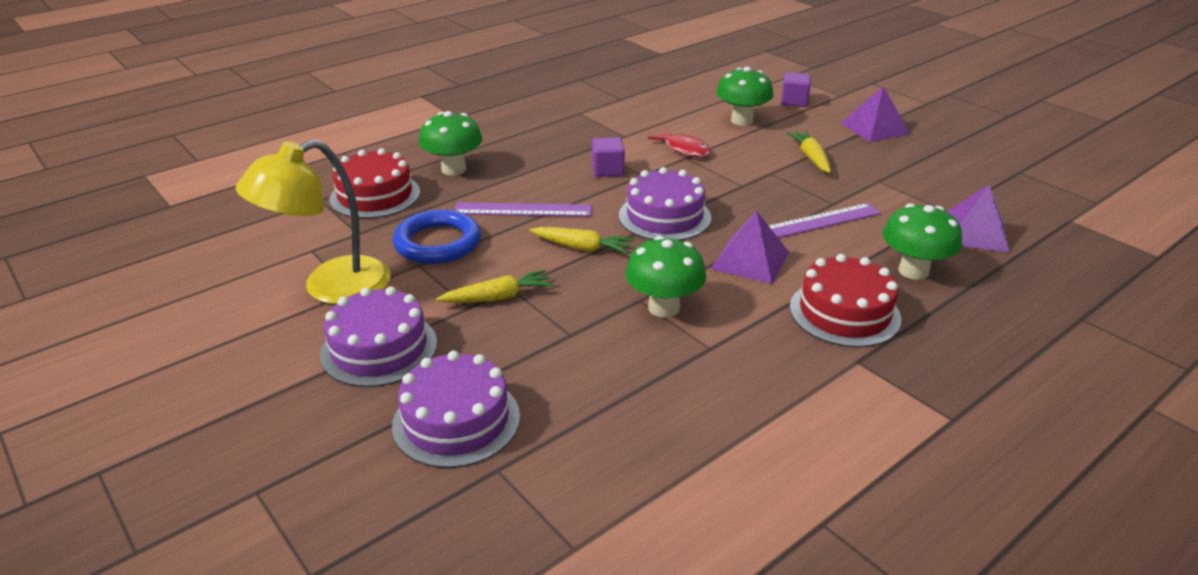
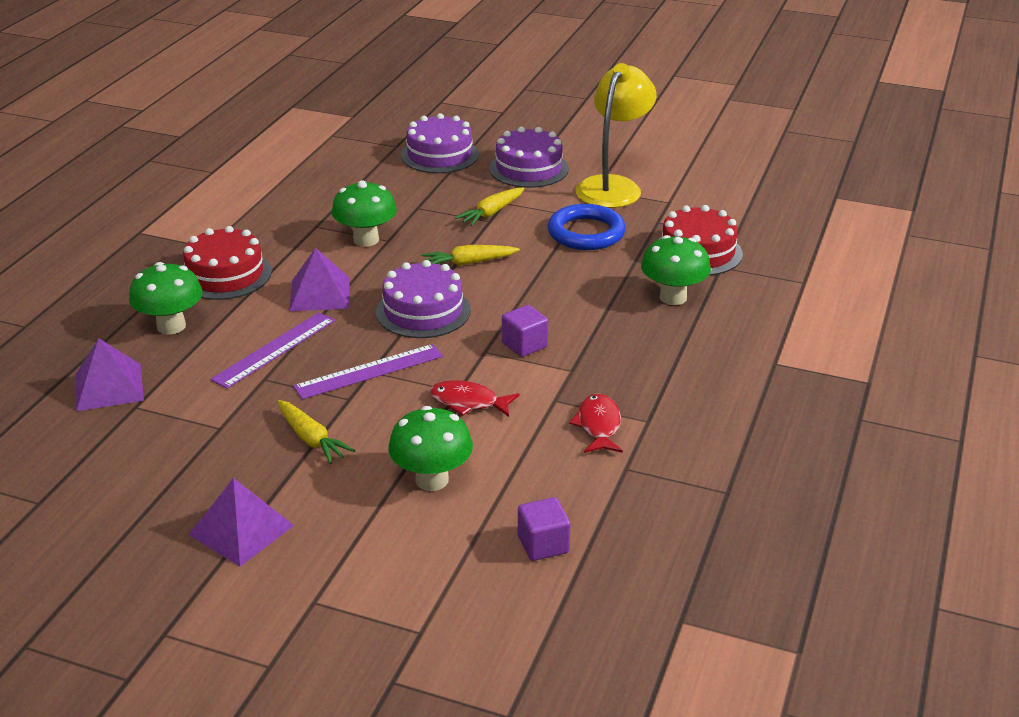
camera: 150 degrees right, 0 degrees up
(523, 210) = (555, 279): purple ruler -> purple ruler (369, 371)
(612, 118) = (598, 425): none -> red fish
(794, 101) = (380, 554): purple cube -> purple cube (543, 544)

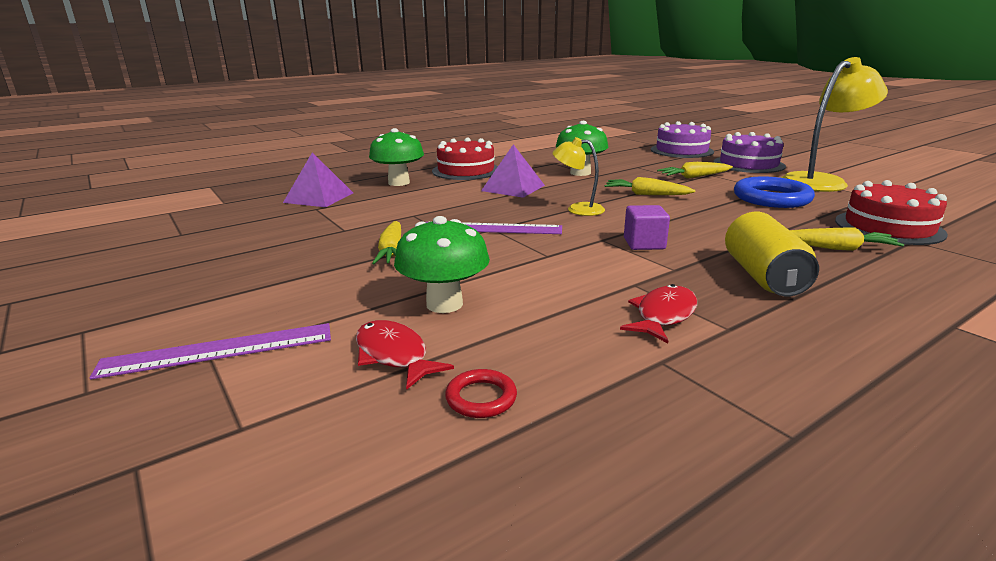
camera: 35 degrees right, 10 degrees down
(241, 530) = (254, 286): purple pyramid -> none
(274, 349) = (443, 204): purple ruler -> purple ruler (218, 350)
(423, 311) = (577, 209): purple cake -> yellow lamp
(468, 402) = (548, 264): red fish -> red fish (394, 355)
(543, 544) = (481, 398): purple cube -> red ring
(639, 354) = (763, 276): none -> yellow can
(673, 297) = (837, 248): green mushroom -> yellow carrot

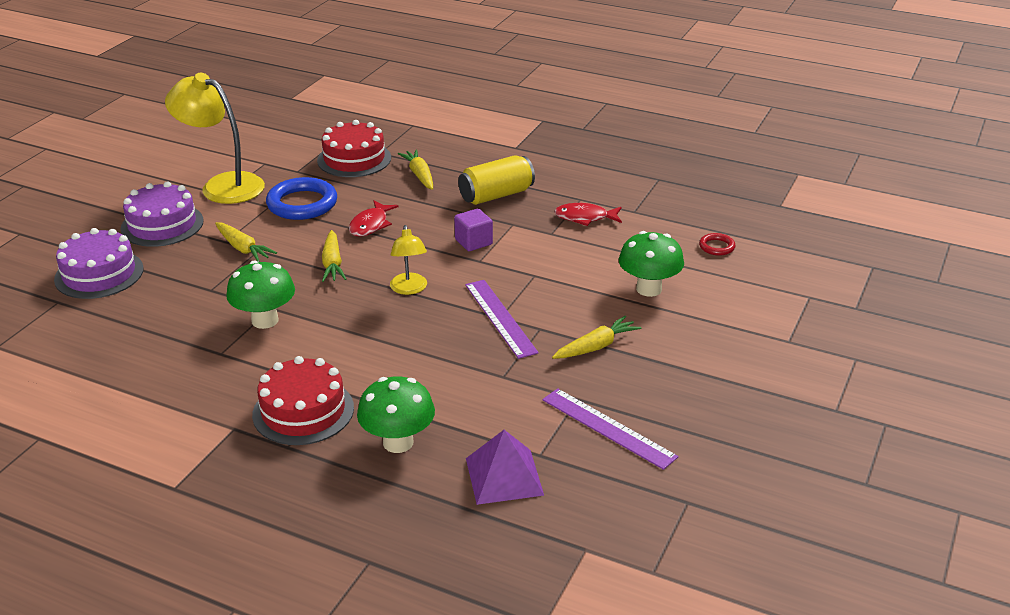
camera: 120 degrees left, 10 degrees up
(218, 350) = (781, 341): purple ruler -> purple ruler (608, 428)
(394, 355) = (716, 282): red fish -> red fish (370, 225)
(513, 188) = (362, 347): purple pyramid -> none

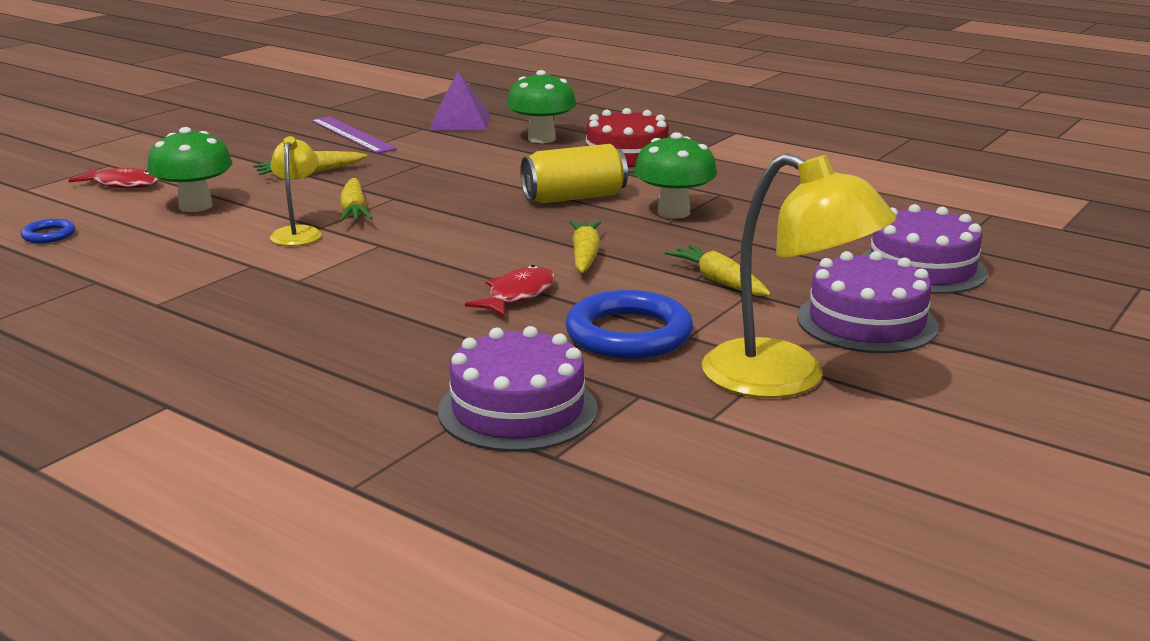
camera: 170 degrees left, 10 degrees down
(354, 159) = (518, 410): red cake -> purple cake
(409, 289) = (488, 225): yellow lamp -> yellow lamp (298, 232)
(419, 175) = (399, 365): yellow carrot -> yellow carrot (354, 210)
(473, 242) = (373, 264): purple cube -> none
(496, 195) = (287, 320): yellow can -> yellow can (574, 197)
(500, 318) = (394, 197): purple ruler -> none
(585, 218) = (181, 279): red fish -> red fish (123, 184)
(716, 247) = (49, 235): red ring -> blue ring

